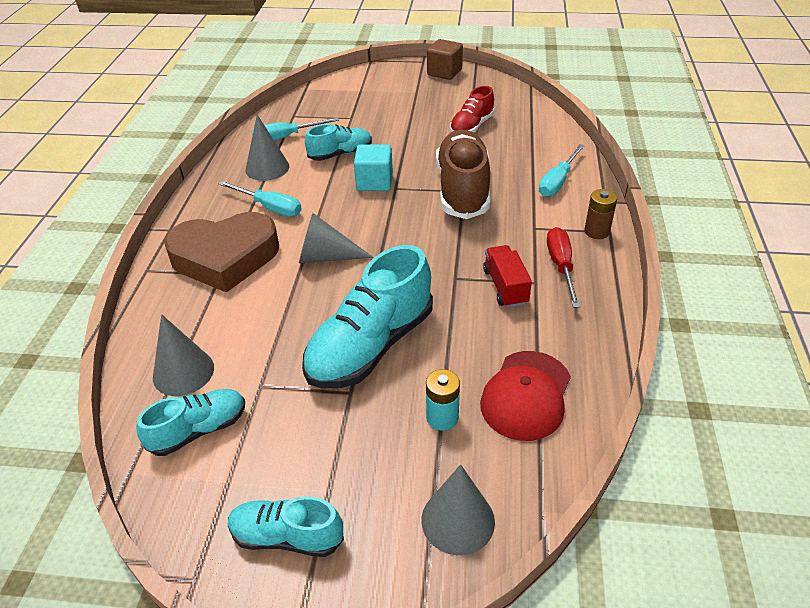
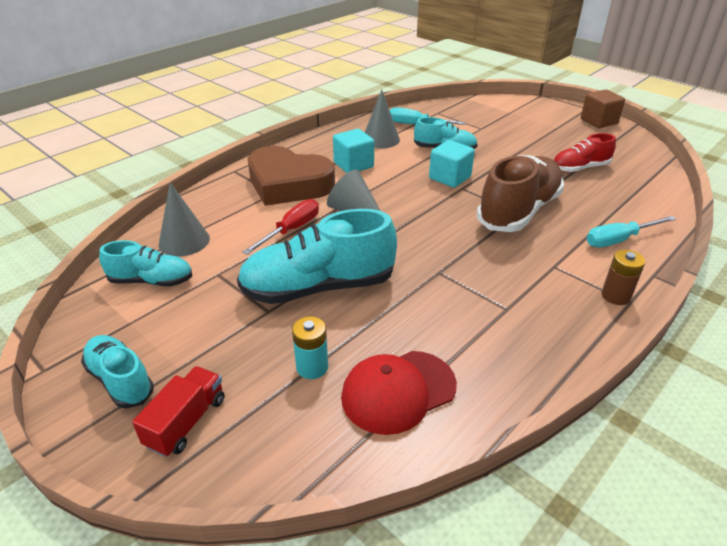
camera: 35 degrees right, 5 degrees down
(270, 208) = (353, 165): turquoise screwdriver -> turquoise cube
(458, 520) = (237, 449): grey cone -> none
(505, 287) = (475, 299): red truck -> red truck (186, 422)
(561, 266) = (546, 307): red screwdriver -> red screwdriver (291, 230)

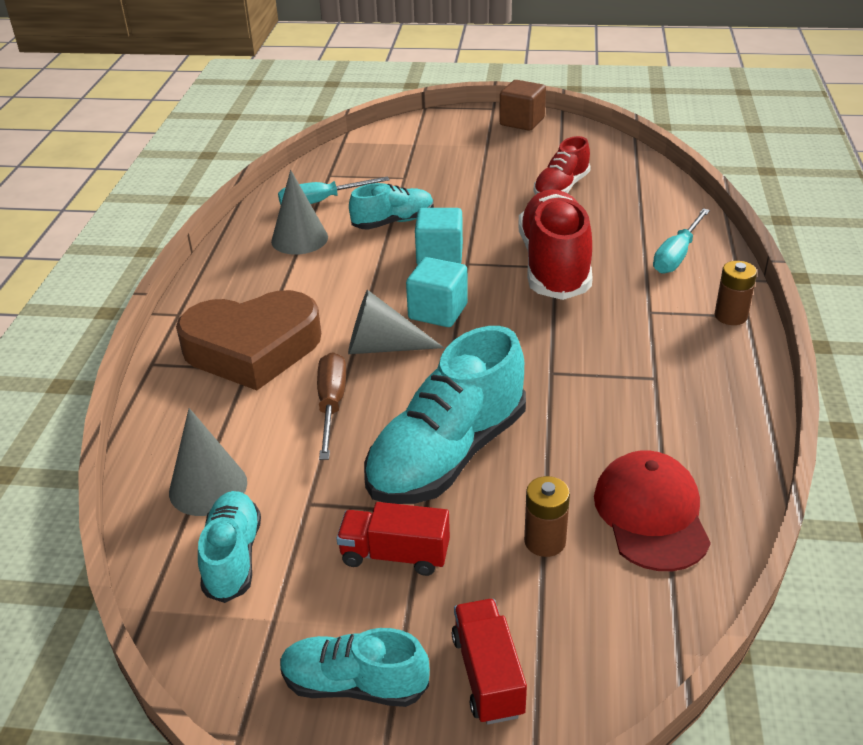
camera: 35 degrees left, 0 degrees up
(151, 281) = (233, 557): turquoise shoe -> turquoise shoe turned 60 degrees counterclockwise
(224, 325) = (395, 555): none -> red truck
(291, 230) = (331, 405): red screwdriver -> brown screwdriver
(312, 367) = (545, 541): turquoise battery -> brown battery
(353, 165) = (306, 287): turquoise cube -> turquoise cube (438, 311)
(398, 391) = (651, 514): red cap -> red cap turned 150 degrees clockwise
(519, 211) = (554, 265): brown shoe -> red shoe

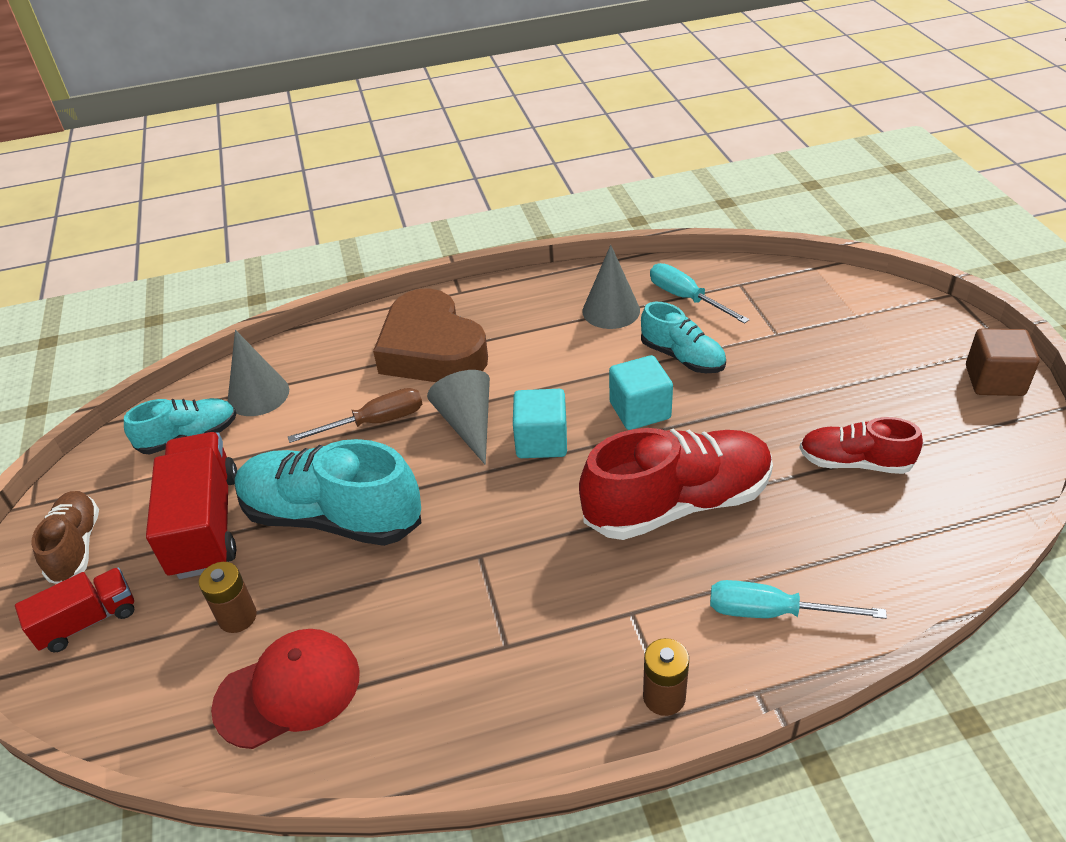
camera: 70 degrees right, 5 degrees up
(354, 684) = (76, 546): turquoise shoe -> brown shoe
(395, 555) = (205, 524): red truck -> red truck, size x1.68

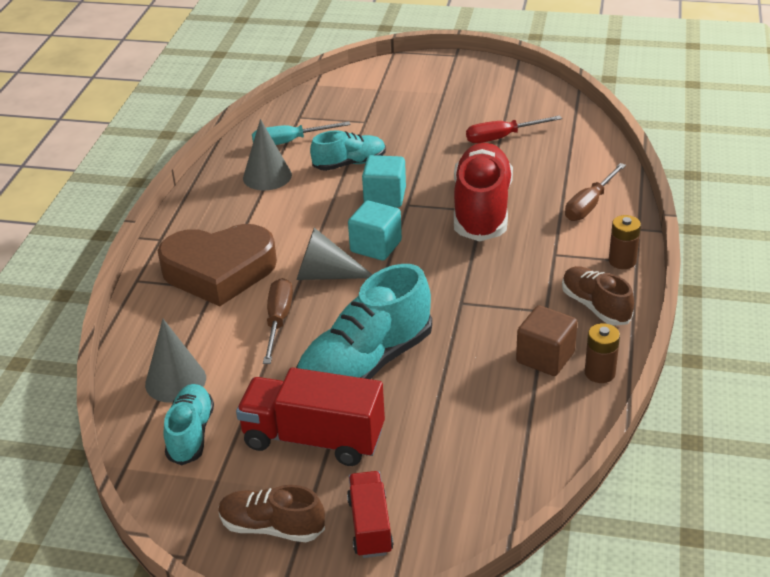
camera: 65 degrees left, 5 degrees down
(237, 617) = (430, 434): brown battery -> brown battery (599, 373)
(288, 690) = (517, 419): red cap -> none
(543, 698) = (595, 306): none -> brown shoe
(772, 612) = (589, 205): turquoise screwdriver -> brown screwdriver
(854, 462) = (502, 137): red shoe -> red screwdriver
(994, 380) = (479, 70): brown cube -> brown cube (545, 357)

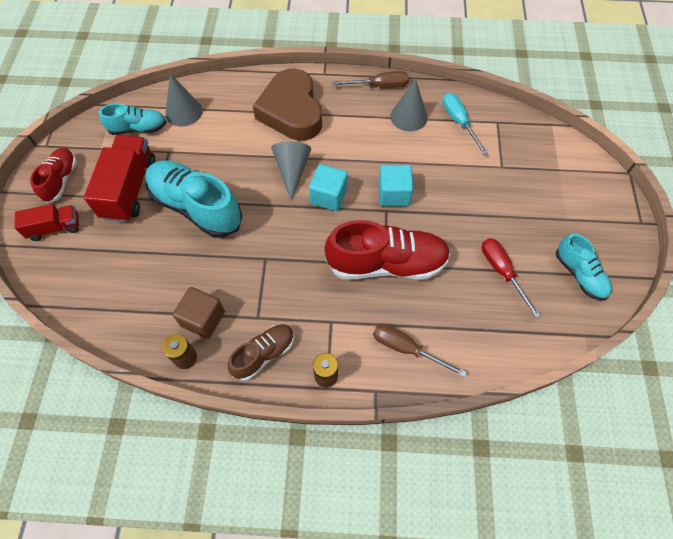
camera: 80 degrees right, 25 degrees up
(272, 527) = (61, 180): brown shoe -> red shoe
(278, 321) = (241, 152): brown screwdriver -> brown screwdriver (379, 86)
(349, 164) = (436, 165): turquoise shoe -> turquoise shoe (579, 274)

